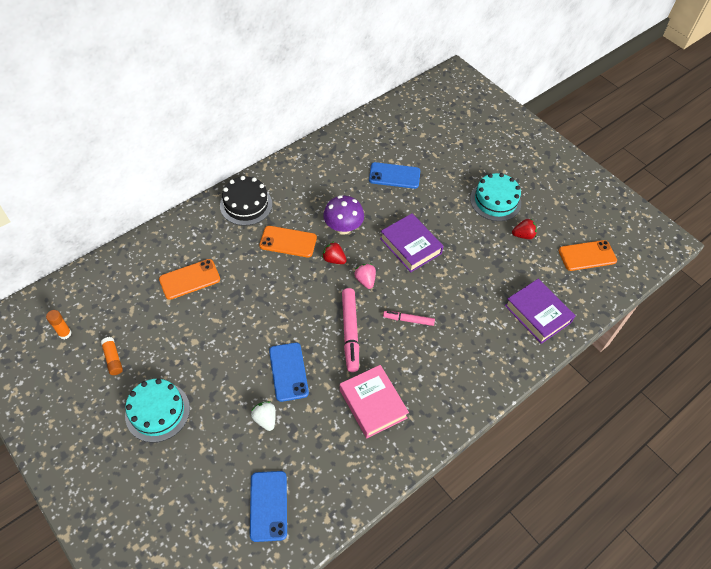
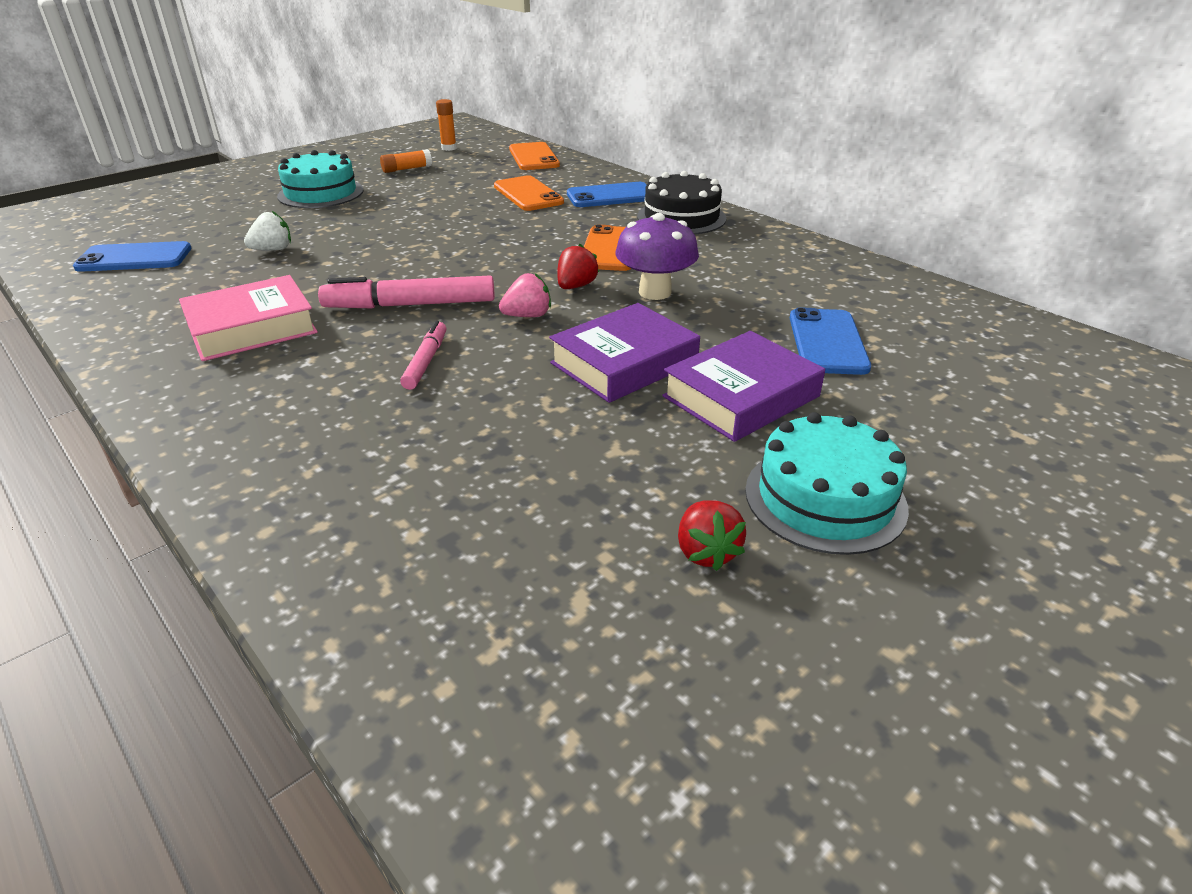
camera: 90 degrees right, 20 degrees down
(288, 372) = (348, 261): blue phone -> blue phone (610, 196)
(538, 314) = (408, 566): purple book -> purple book (741, 396)
(587, 256) = (651, 729): orange phone -> orange phone (533, 157)

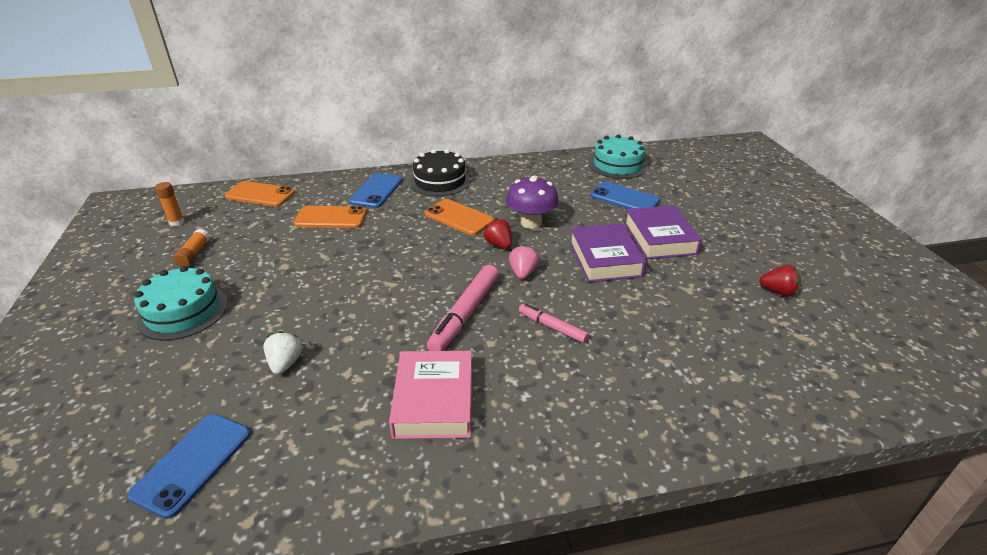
camera: 60 degrees left, 0 degrees up
(825, 498) = (750, 249): turquoise cake -> turquoise cake (617, 165)

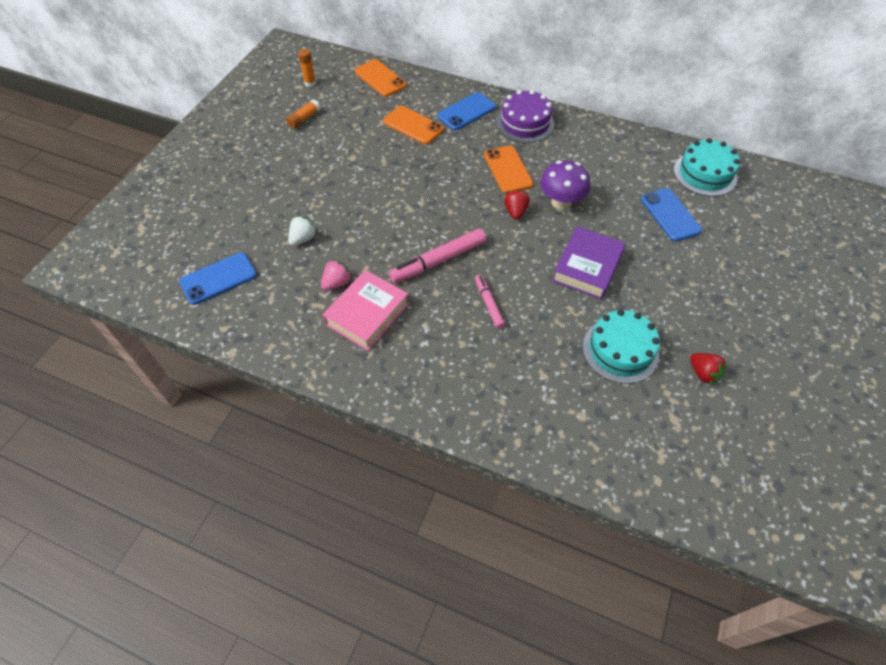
camera: 35 degrees right, 20 degrees up
(183, 311) = (271, 166): turquoise cake -> turquoise cake (620, 350)
(440, 181) = (525, 123): black cake -> purple cake
(523, 273) = (510, 247): pink strawberry -> pink strawberry (337, 283)
(660, 238) = (656, 271): purple book -> none

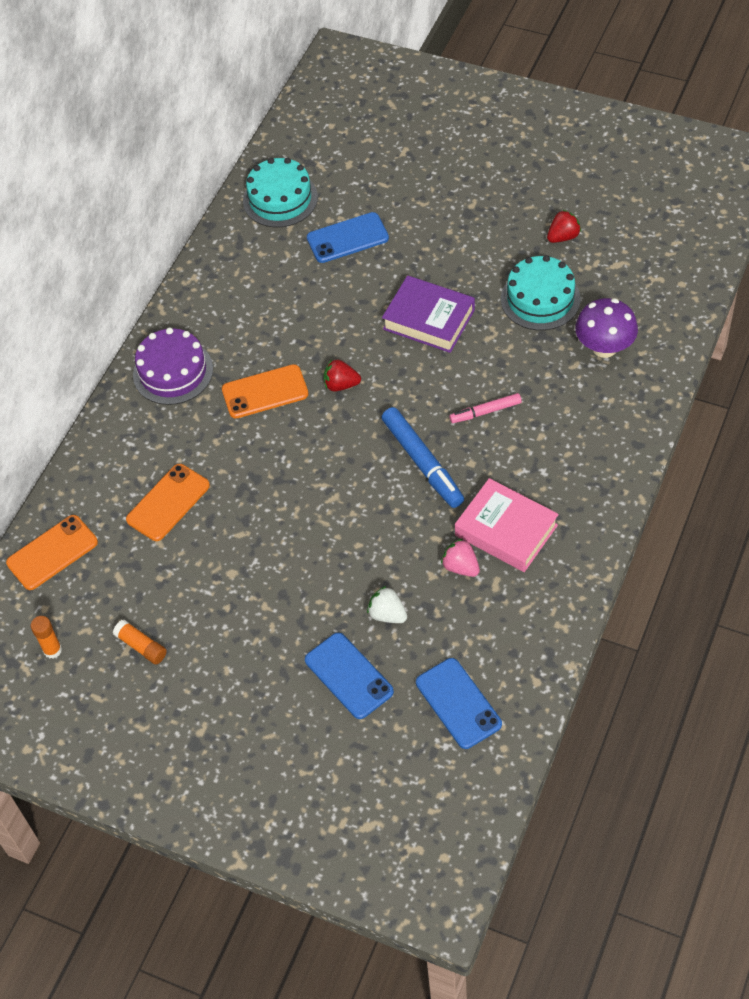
camera: 85 degrees left, 0 degrees up
(438, 261) = (422, 462): pink marker -> blue marker
(466, 112) = (143, 439): blue phone -> blue phone (348, 676)
(561, 202) = (325, 339): purple mushroom -> purple mushroom (604, 348)

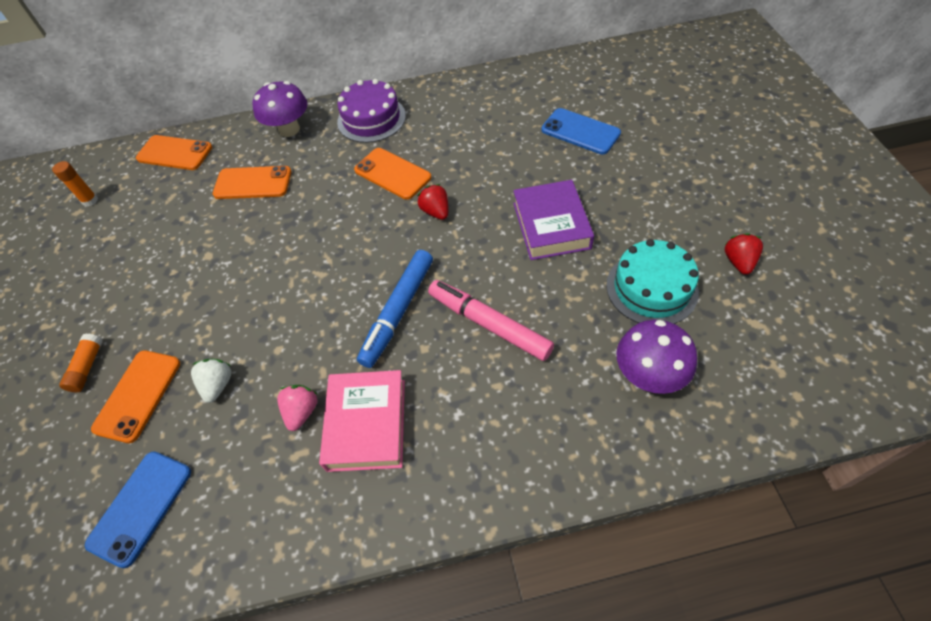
camera: 55 degrees right, 0 degrees up
(118, 443) = (289, 129): none -> purple mushroom
(141, 646) = (113, 244): orange glue stick -> orange glue stick (87, 367)
(280, 199) = (576, 78): turquoise cake -> none
(348, 676) = (138, 395): blue phone -> orange phone
(485, 412) = (489, 324): pink marker -> pink marker, size x1.72
(563, 237) = (738, 262): red strawberry -> red strawberry turned 105 degrees counterclockwise

